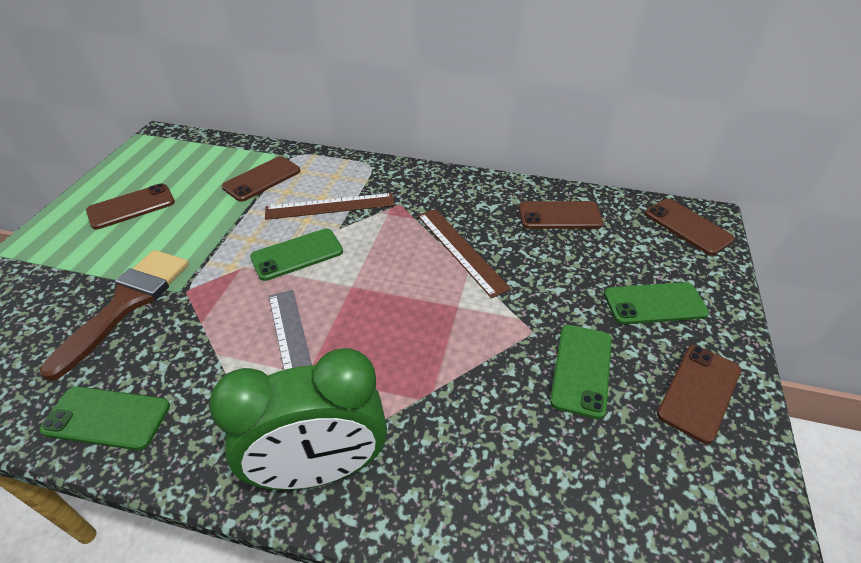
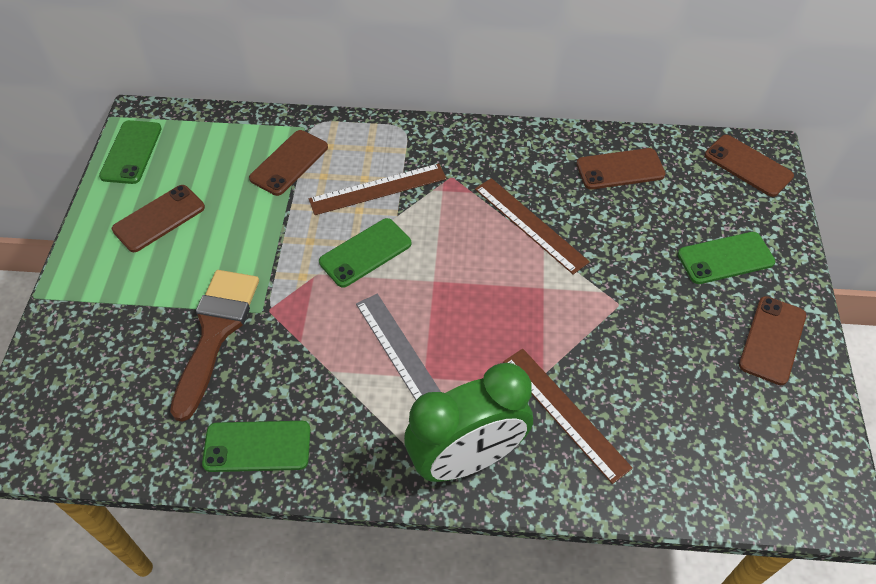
camera: 10 degrees left, 10 degrees up
(446, 435) = (565, 413): none -> brown ruler
(581, 369) = (669, 335): green phone -> green phone (131, 152)

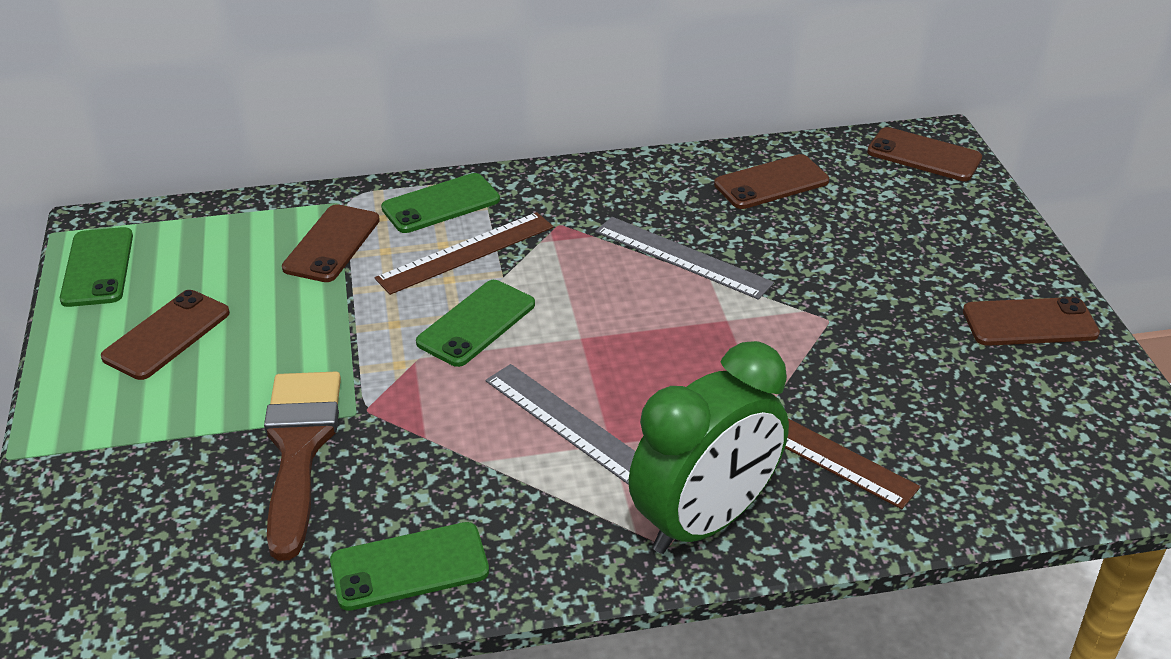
camera: 15 degrees left, 15 degrees down
(530, 224) = (682, 257): brown ruler -> grey ruler
(725, 258) = (938, 251): green phone -> green phone (441, 204)
(772, 340) = (1029, 323): brown phone -> brown phone turned 75 degrees clockwise

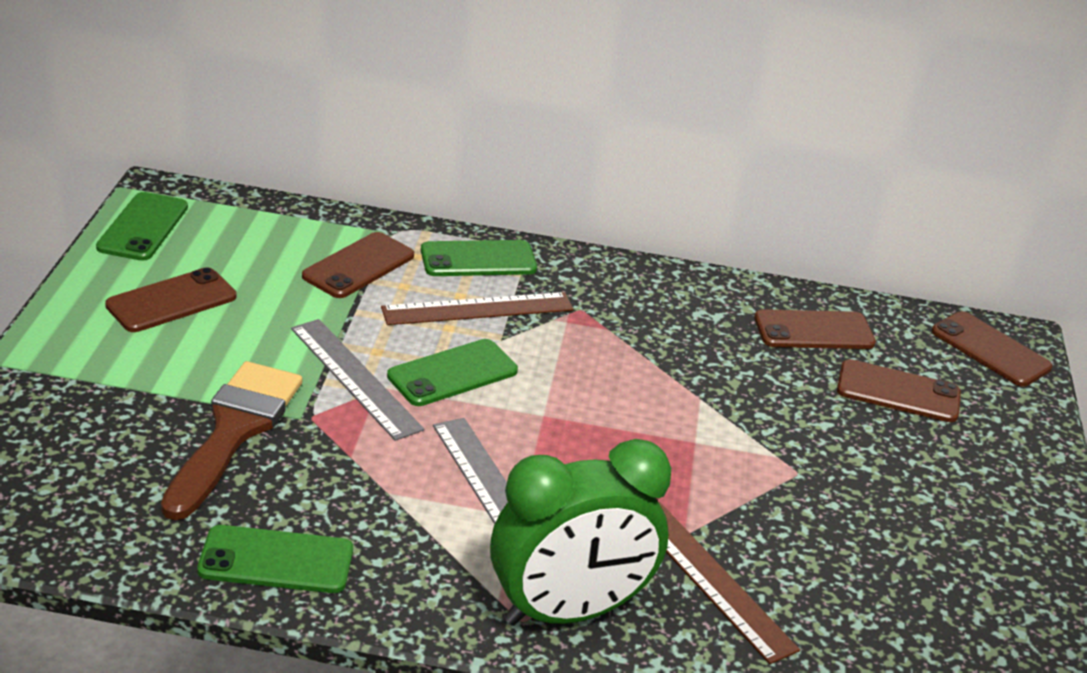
camera: 15 degrees right, 5 degrees down
(682, 257) = (684, 373): grey ruler -> grey ruler (355, 378)
(1029, 323) = (1008, 538): brown phone -> brown phone (898, 392)

